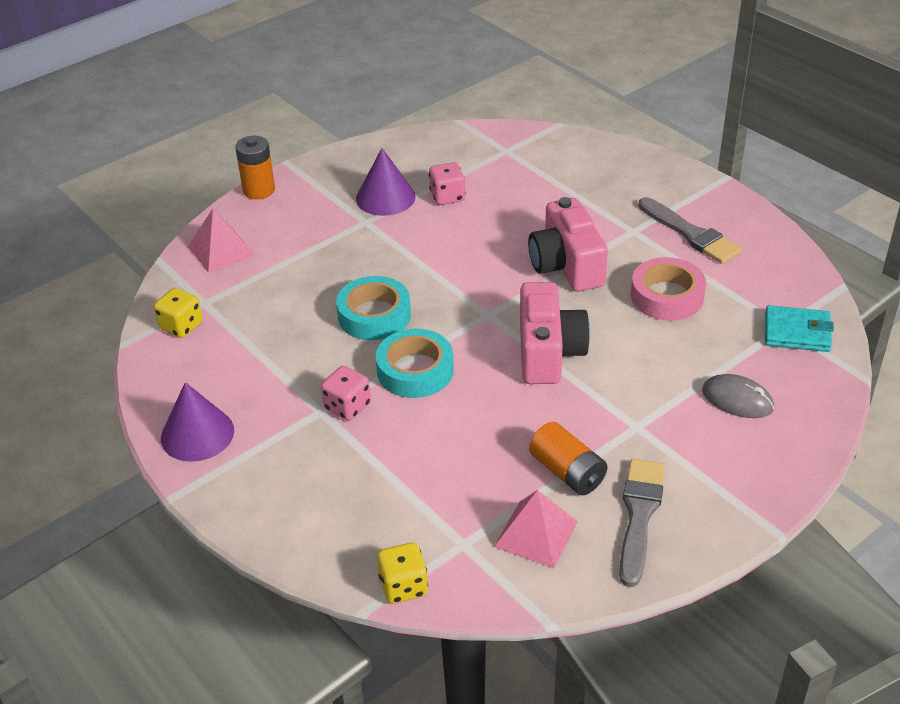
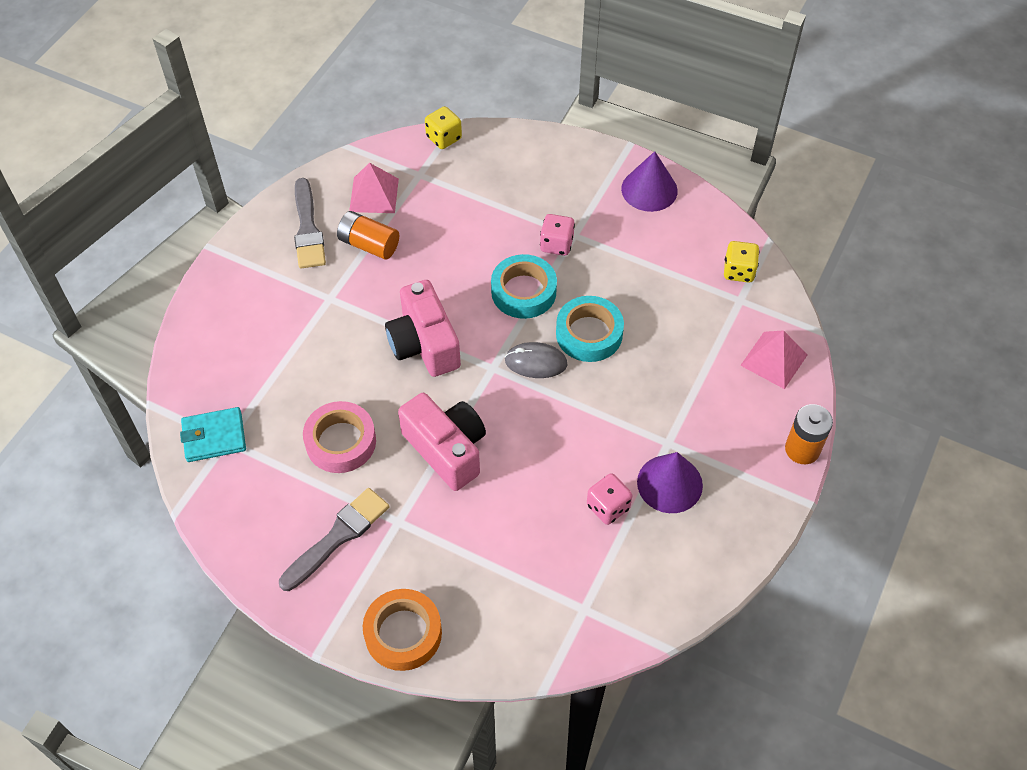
camera: 155 degrees right, 15 degrees up
(655, 170) = (403, 633): none -> orange tape
(691, 234) = (338, 536): grey brush -> grey brush turned 105 degrees clockwise
(737, 400) = (255, 347): grey mouse -> grey mouse (536, 362)

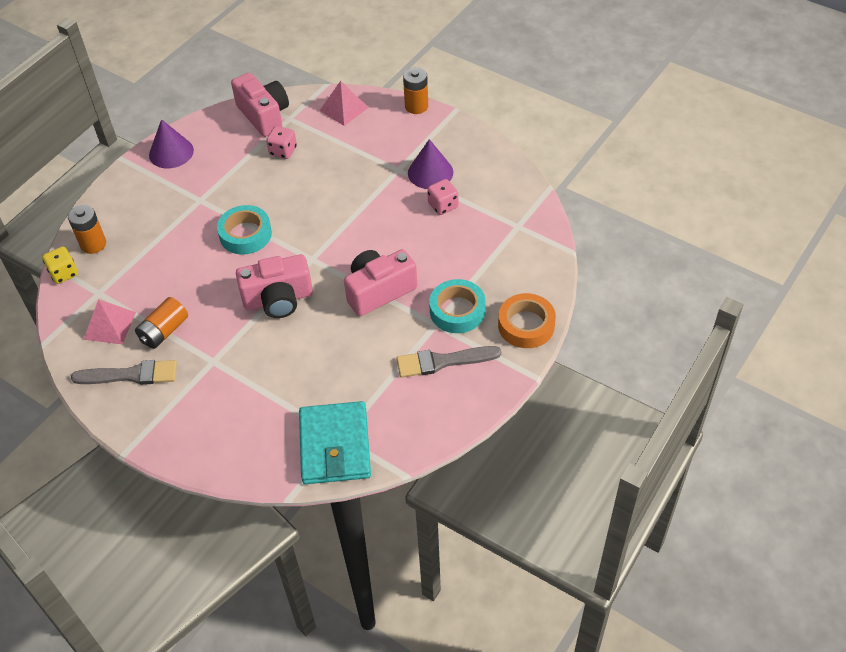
camera: 80 degrees left, 5 degrees down
(214, 437) = (335, 446): turquoise wallet -> turquoise wallet, size x1.63
(338, 536) = (442, 362): grey brush -> grey brush turned 60 degrees counterclockwise
(340, 442) = (358, 357): pink tape -> none
(489, 152) = (93, 244): none -> orange battery
(536, 362) = (313, 233): grey mouse -> none
(556, 244) = (206, 211): pink dice -> pink dice (283, 151)
(589, 334) = (296, 200): turquoise tape -> turquoise tape (457, 311)
(738, 271) = (264, 115): yellow dice -> pink camera

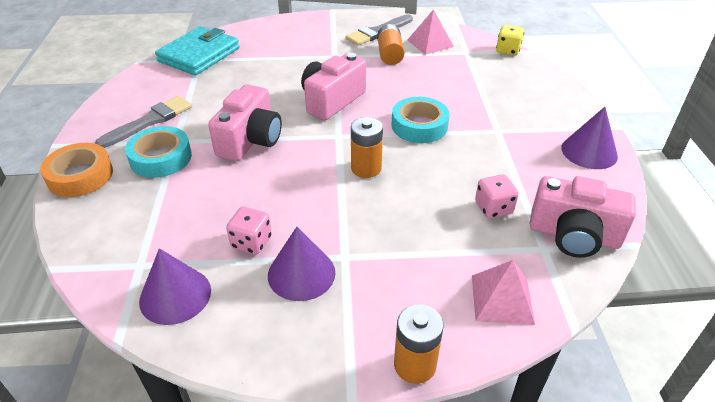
camera: 140 degrees right, 10 degrees down
(93, 244) = (521, 70): orange battery -> orange battery (366, 168)
(335, 446) = (199, 55): turquoise wallet -> turquoise wallet turned 75 degrees clockwise
(507, 196) = (175, 295): none -> purple cone

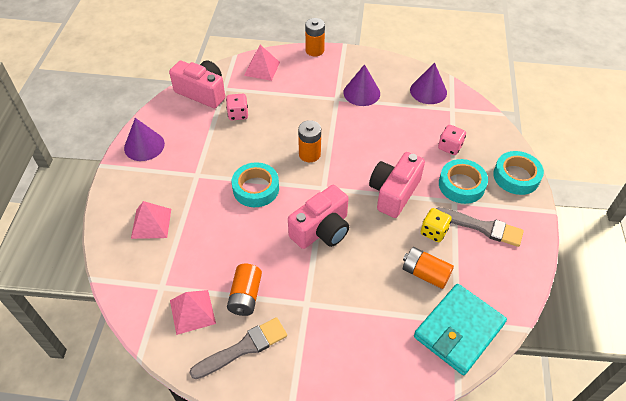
camera: 170 degrees left, 10 degrees up
(80, 176) = (516, 176): orange tape -> turquoise tape
(149, 121) = (482, 227): grey brush -> grey brush turned 120 degrees counterclockwise
(223, 82) = (425, 273): none -> orange battery
(251, 242) = (389, 113): pink dice -> pink dice (450, 147)
(508, 50) = (116, 282): yellow dice -> yellow dice (433, 232)
(512, 87) = (151, 223): none -> pink pyramid

